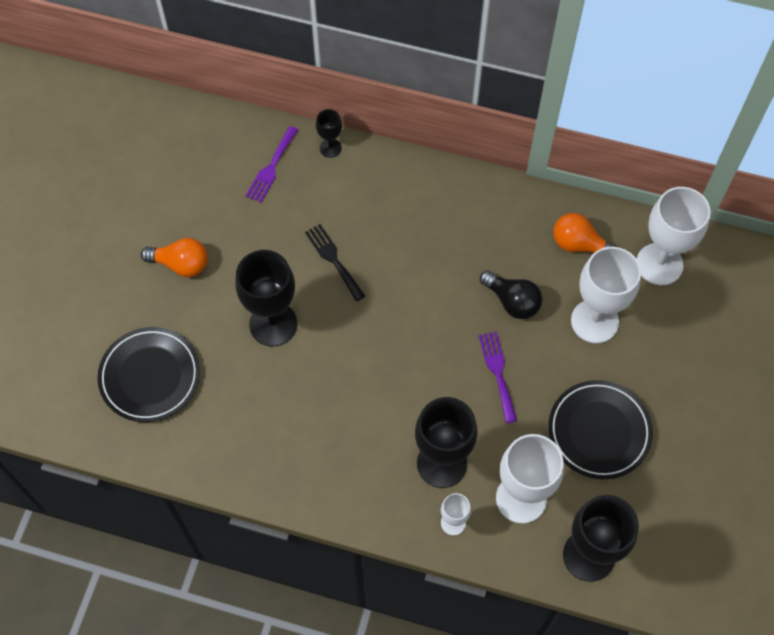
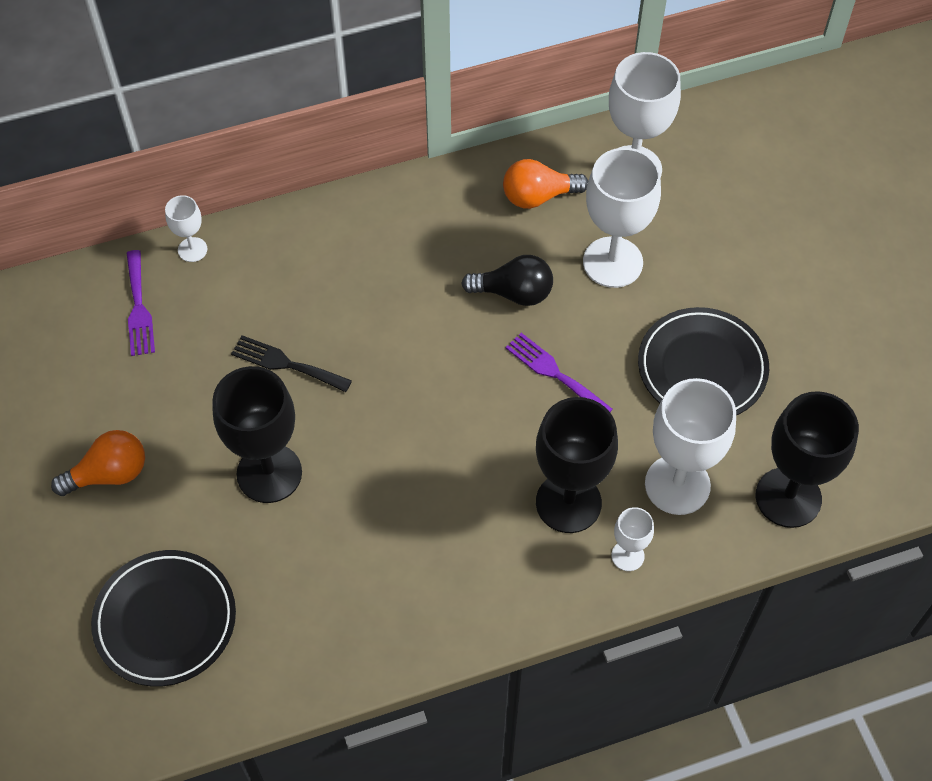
camera: 35 degrees left, 5 degrees down
(330, 148) = (192, 249): black goblet -> white goblet

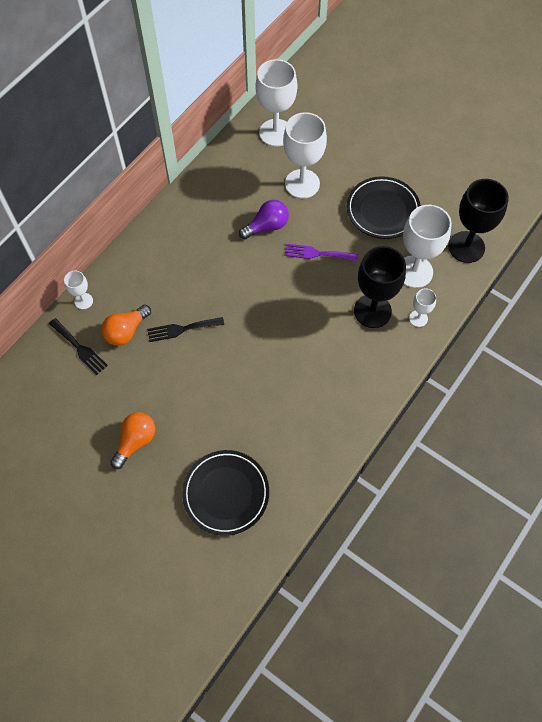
camera: 35 degrees left, 5 degrees up
(139, 308) = (79, 348): purple fork -> black fork
(269, 473) = (218, 388): black goblet -> none
(514, 293) = (267, 226): black light bulb -> purple light bulb
(538, 196) = (240, 172): orange light bulb -> orange light bulb (126, 331)

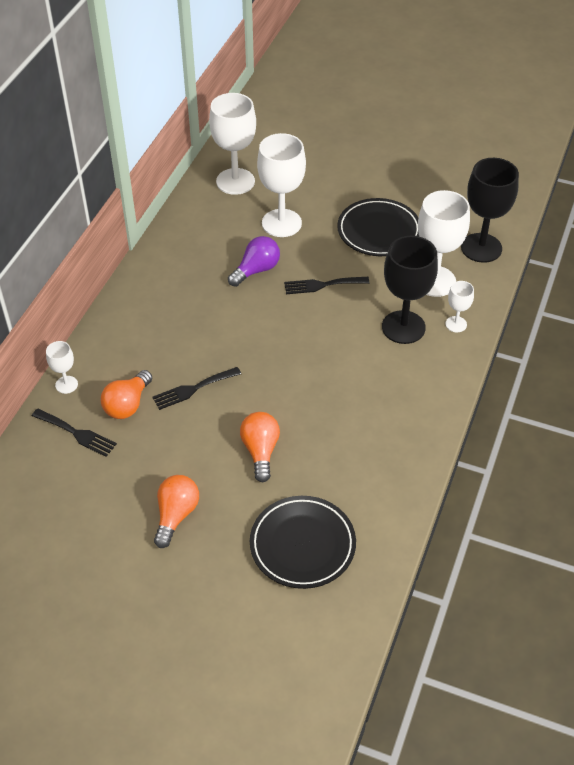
camera: 15 degrees left, 15 degrees down
(218, 400) = (260, 451): none -> orange light bulb
(317, 253) = (322, 285): purple fork -> black fork

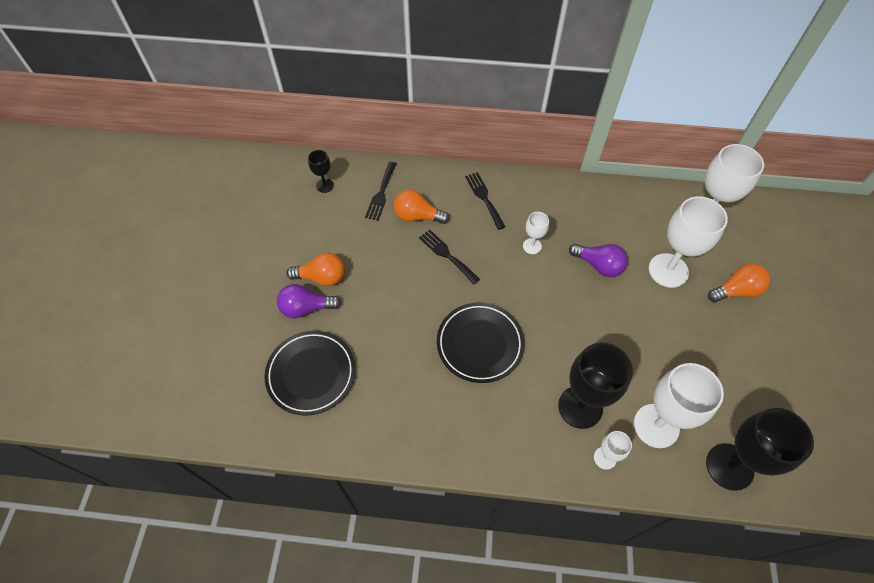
camera: 75 degrees right, 10 degrees up
(34, 491) = (324, 185): none -> black goblet
(66, 384) = (424, 173): white goblet -> white goblet (532, 246)
(213, 538) = (306, 308): none -> purple light bulb
(260, 451) = (397, 320): orange light bulb -> orange light bulb (736, 291)
(322, 285) = (604, 323): black fork -> black fork (484, 198)
(379, 231) = (701, 357): black plate -> black plate (480, 344)

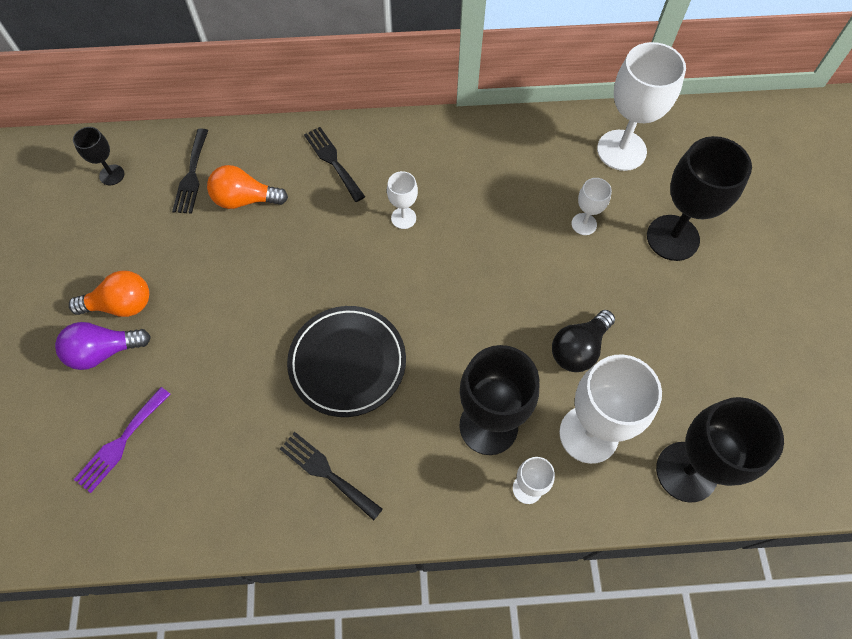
camera: 10 degrees left, 5 degrees up
(311, 374) = (121, 442): black plate -> purple fork
(447, 255) = (290, 247): black fork -> black fork (327, 473)
(598, 265) = (493, 231): purple light bulb -> none
(655, 361) = (578, 349): none -> black light bulb
(668, 270) = (584, 224): white goblet -> white goblet, size x0.49
(736, 291) = (672, 238): orange light bulb -> black goblet

